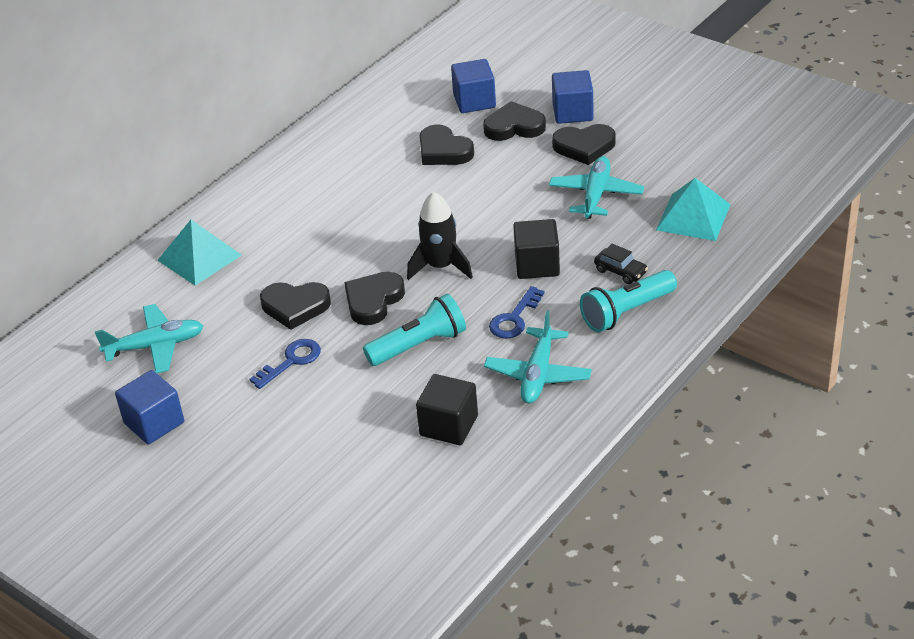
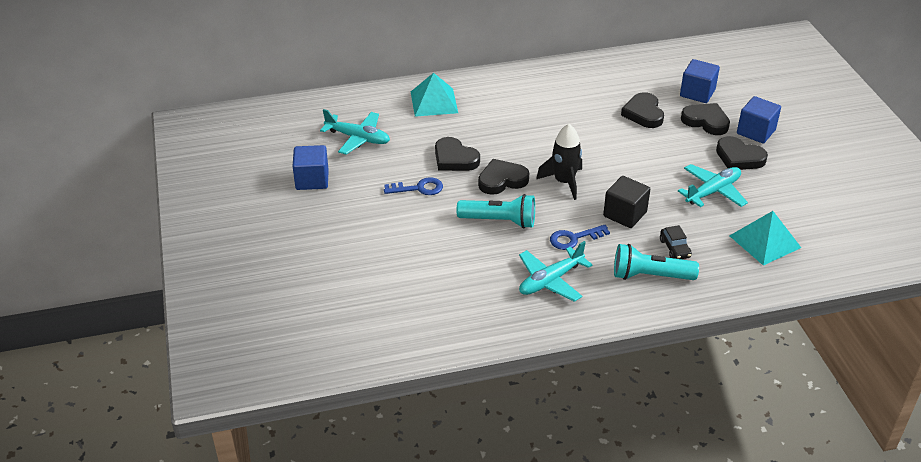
camera: 35 degrees right, 0 degrees up
(449, 426) = (464, 278): black cube -> none

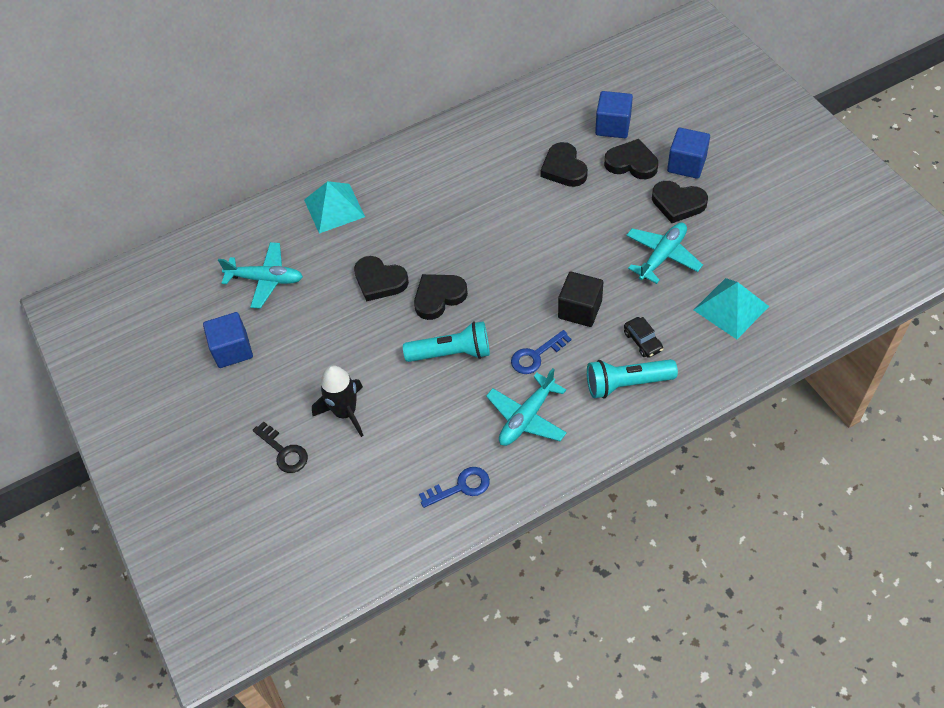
camera: 10 degrees left, 15 degrees up
(329, 259) = (284, 452): none -> black key
(419, 188) = (353, 331): blue key -> blue key (461, 487)
(564, 182) = (505, 283): black rocket -> black rocket (345, 412)

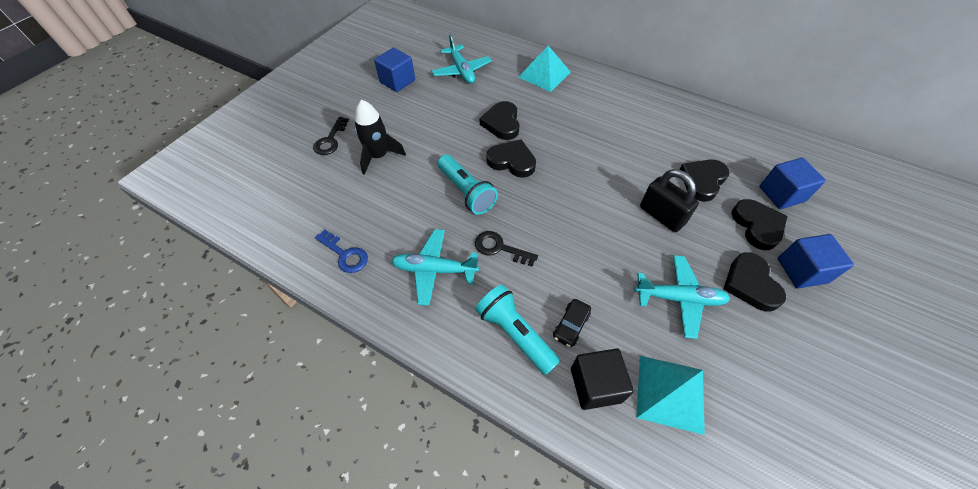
camera: 55 degrees right, 0 degrees up
(536, 356) = (500, 248): blue key -> black key
(580, 219) = (661, 215): none -> black padlock
(580, 309) = (569, 258): black cube -> black cube (595, 385)

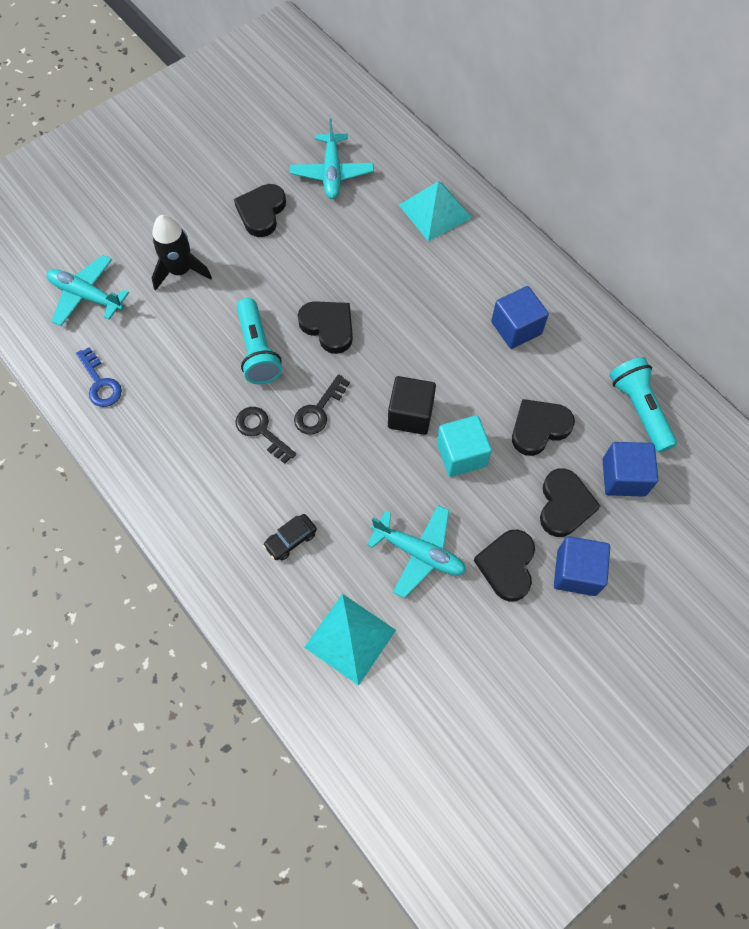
camera: 20 degrees right, 10 degrees up
(330, 140) = (135, 231): black key -> black key (318, 410)
(397, 81) = (245, 166): blue cube -> blue cube (516, 328)
(434, 270) = (183, 432): turquoise plane -> turquoise plane (86, 296)
(502, 123) = (343, 270): black heart -> black heart (261, 212)
(515, 333) = (231, 527): turquoise flashlight -> turquoise flashlight (639, 409)
(595, 385) = (282, 604): black cube -> black cube (410, 414)
(661, 215) = (461, 454): black padlock -> turquoise cube

